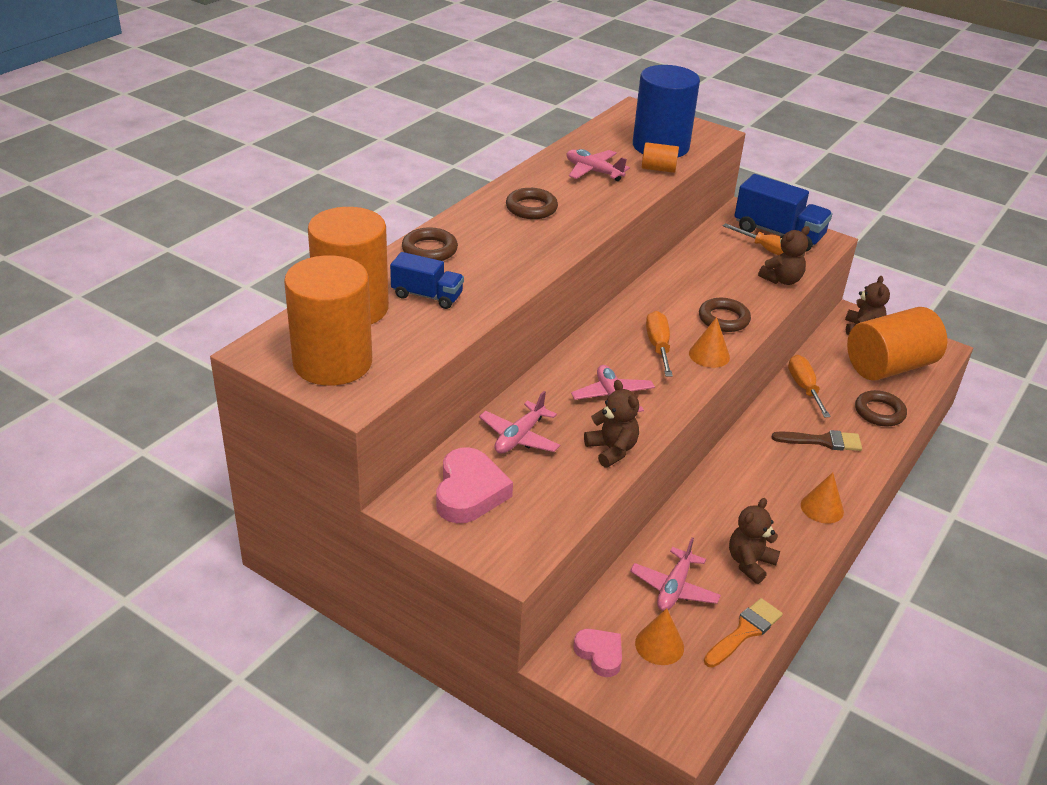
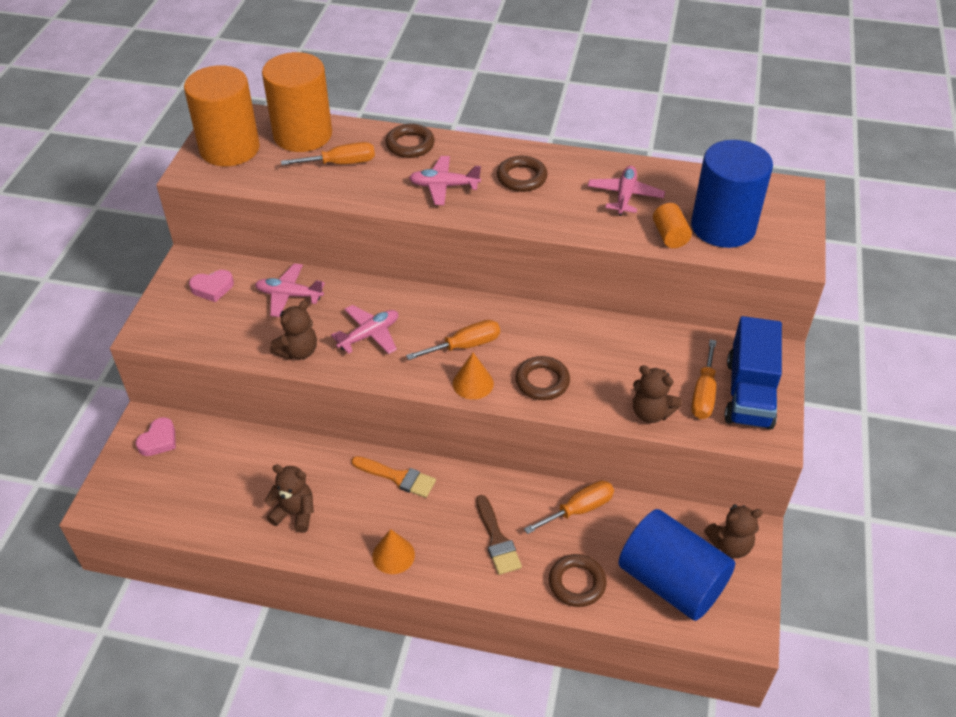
camera: 70 degrees right, 10 degrees up
(427, 296) = (341, 163): blue truck -> orange screwdriver
(469, 492) = (212, 288): pink heart -> pink heart, size x0.61
(659, 645) = (179, 473): orange cone -> none
(674, 588) = (244, 468): pink plane -> pink plane (444, 186)
(745, 631) = (212, 525): orange brush -> orange brush (398, 477)
(889, 366) = (671, 582): orange cylinder -> blue cylinder

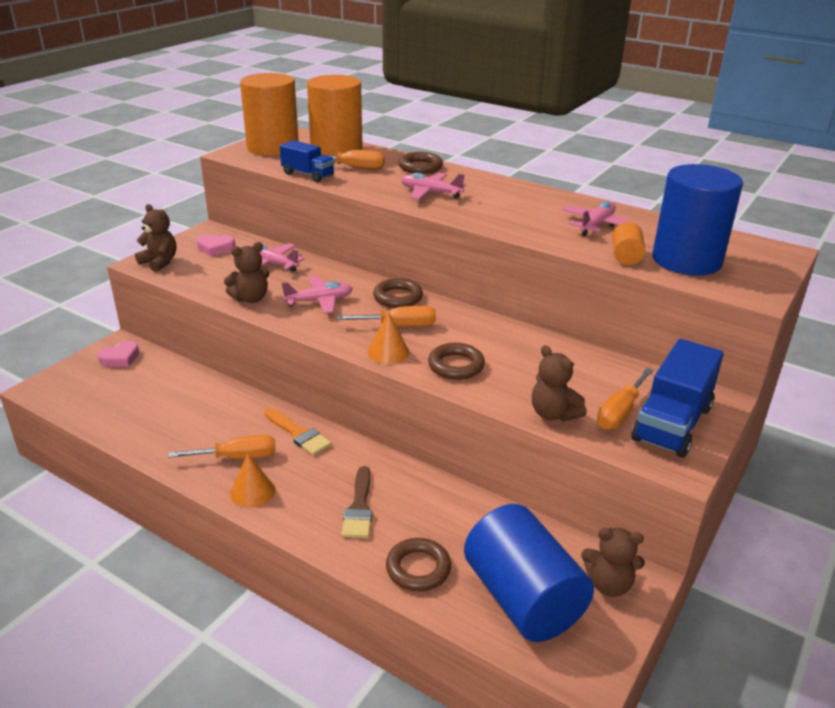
camera: 20 degrees right, 15 degrees down
(295, 513) = (189, 436): brown teddy bear -> brown teddy bear (159, 262)
(300, 188) = (308, 175): none -> blue truck
(522, 177) = (505, 199): brown ring -> brown ring (398, 297)
(579, 509) = (457, 506): orange screwdriver -> orange screwdriver (237, 457)

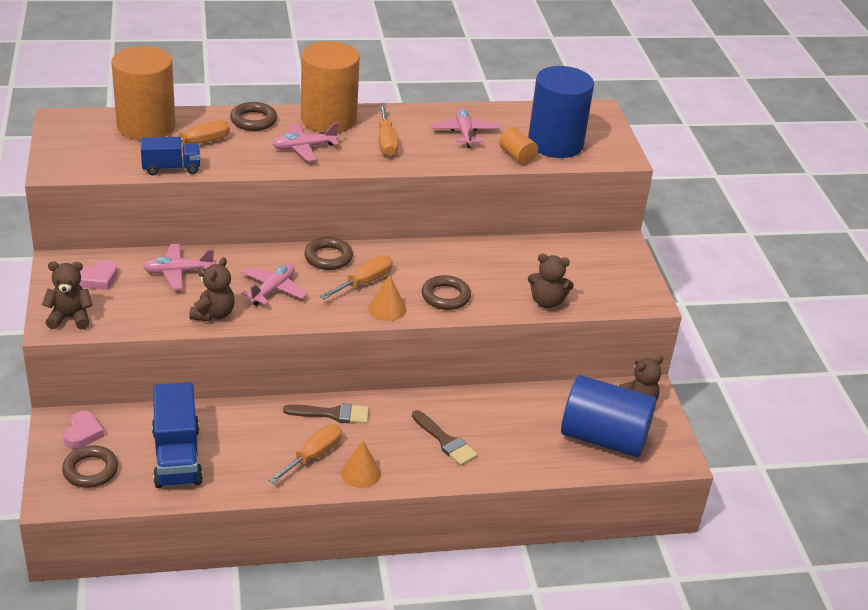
camera: 45 degrees left, 5 degrees up
(273, 147) = (81, 146): orange cylinder -> orange cylinder (328, 119)
(298, 434) = (332, 414): orange brush -> brown brush
(418, 568) = (528, 457): brown ring -> brown ring (90, 470)
(620, 412) = (581, 281): orange screwdriver -> orange screwdriver (386, 142)
(672, 423) = (616, 273): blue truck -> blue truck (177, 456)

